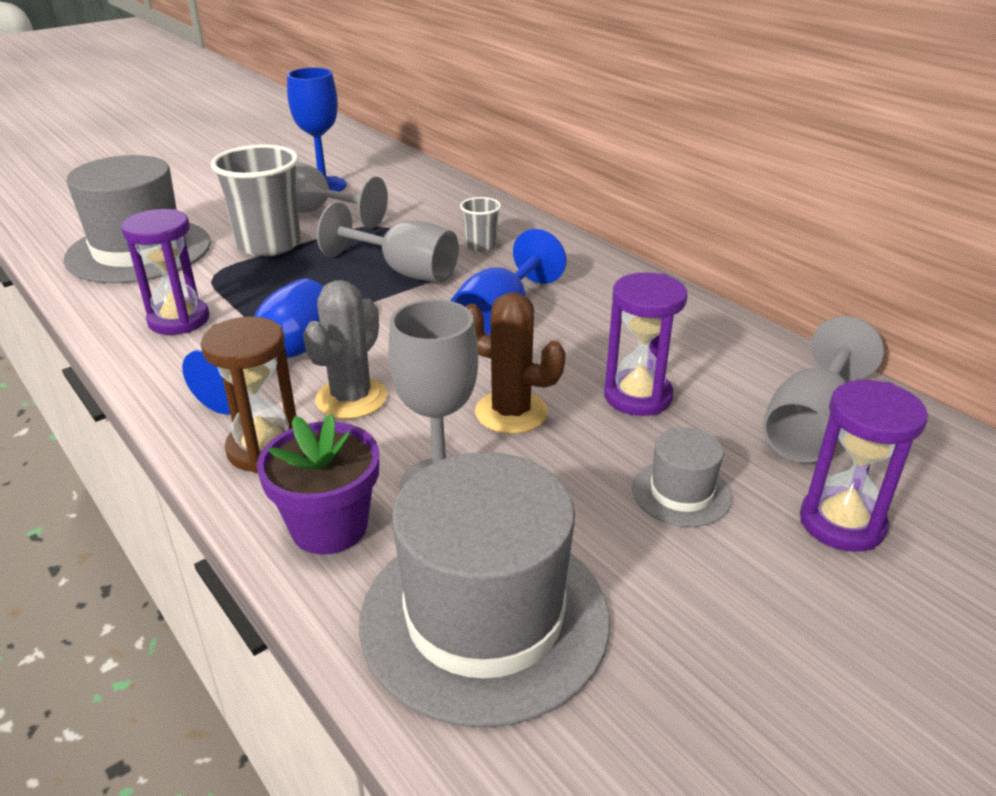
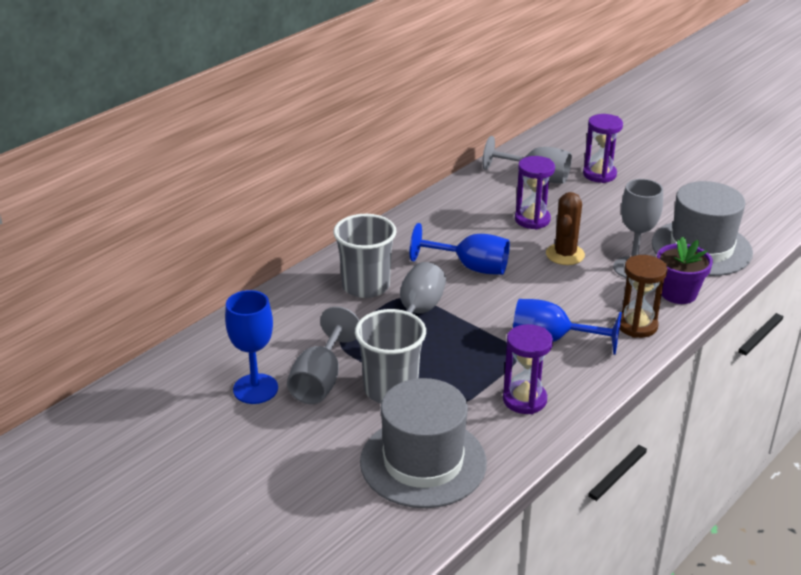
camera: 100 degrees left, 0 degrees up
(351, 398) = (578, 306): grey cactus -> none
(481, 246) = (366, 286): grey cup -> grey cup, size x2.02
(681, 493) = (601, 208): grey hat -> none

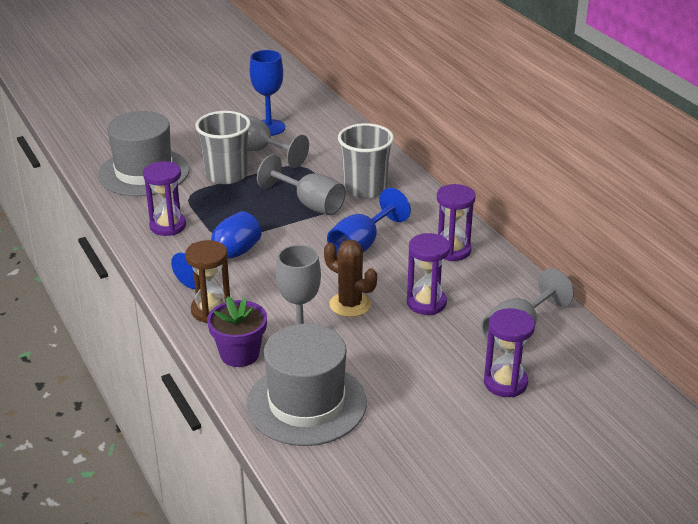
camera: 110 degrees right, 0 degrees up
(445, 220) = (452, 250): none -> purple hourglass

